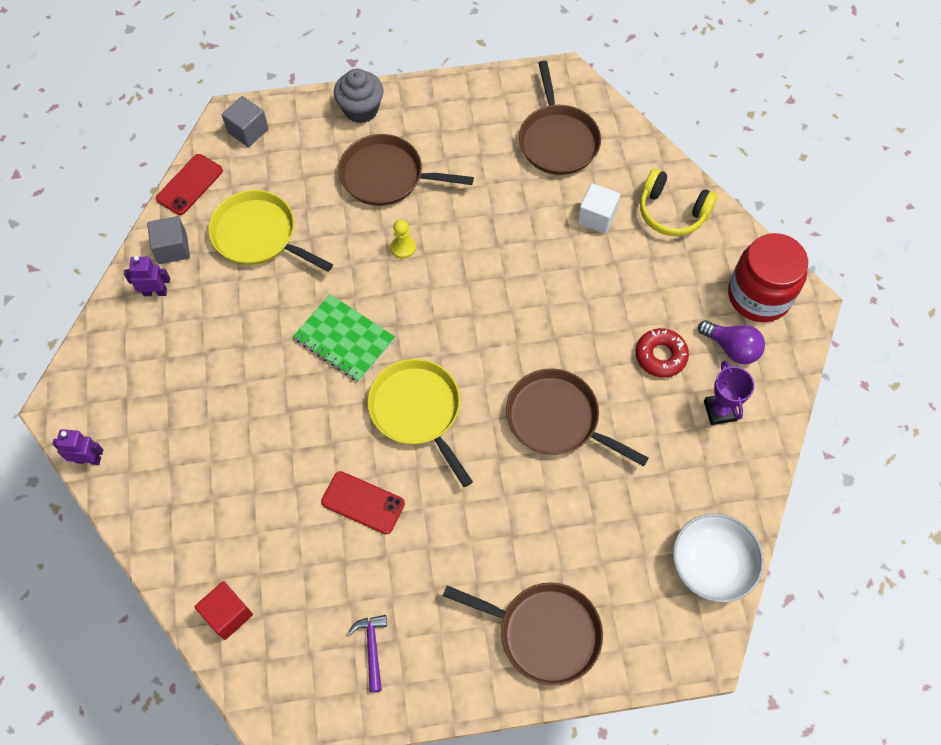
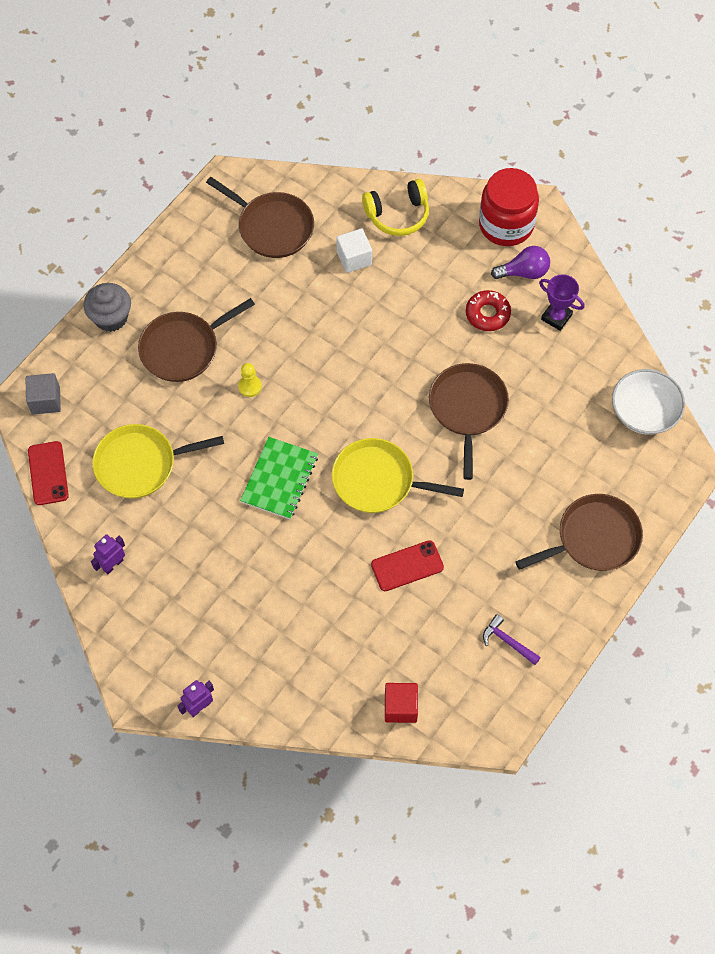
camera: 45 degrees left, 0 degrees up
(172, 248) = (89, 526): grey cube -> none
(344, 339) = (279, 479): green notebook -> green notebook turned 60 degrees counterclockwise
(556, 419) = (467, 408): brown pan -> brown pan turned 105 degrees clockwise

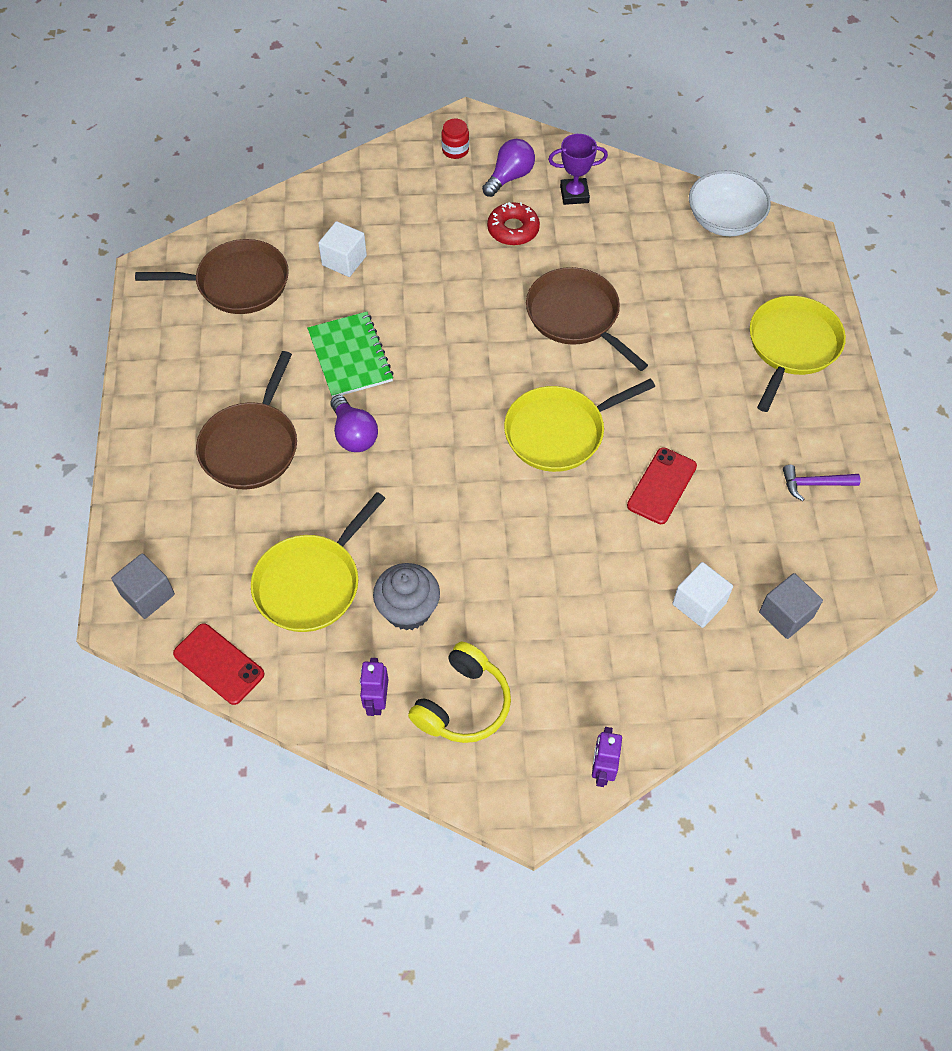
camera: 40 degrees left, 5 degrees down
(111, 317) = (146, 468): grey cupcake -> grey cupcake (408, 610)
(250, 386) = (353, 434): yellow pawn -> purple light bulb
(279, 479) = (466, 496): green notebook -> green notebook (350, 356)
(354, 657) = (699, 603): none -> white cube
(398, 215) = (349, 200): yellow headphones -> yellow headphones (463, 704)
(400, 707) = (786, 614): red cube -> grey cube
(506, 225) = (455, 150): red jar -> red jar, size x0.43
(594, 538) = (792, 346): brown pan -> yellow pan

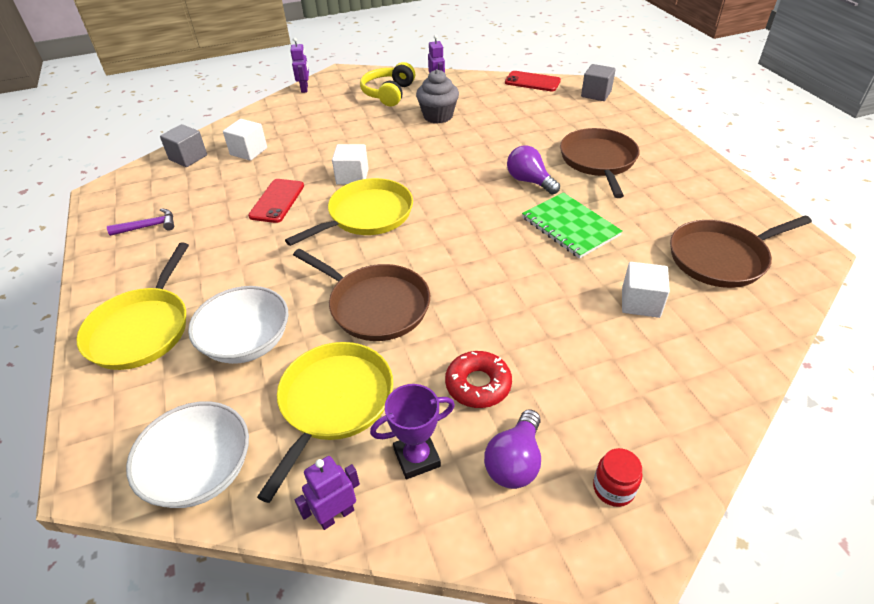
camera: 165 degrees right, 15 degrees down
(311, 583) = (504, 114): yellow pan -> yellow pan (334, 402)
(563, 505) = (352, 177): none -> white cube
(634, 176) = (336, 515): none -> purple robot
(694, 309) = (247, 342): none -> white bowl

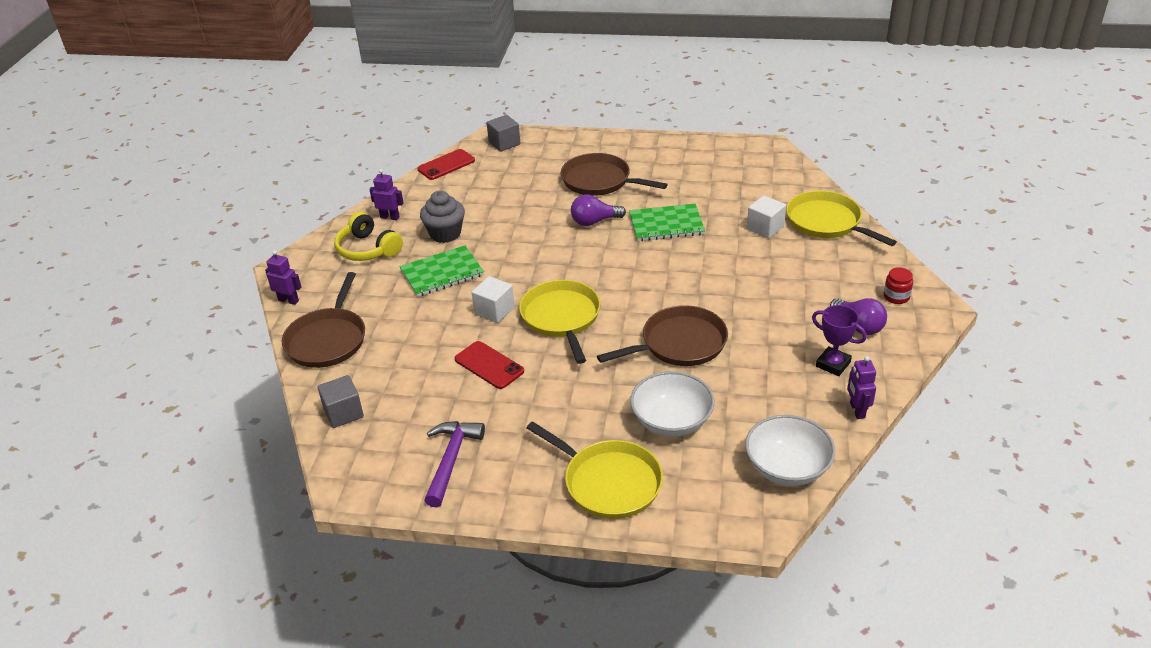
camera: 60 degrees left, 5 degrees down
(148, 226) = (451, 460): purple hammer -> purple hammer, size x1.54
(248, 151) = (378, 367): white cube -> none
(334, 402) = (764, 389): yellow pan -> yellow pan (826, 222)
(384, 134) = (442, 273): none -> green notebook
(417, 457) = (833, 364): purple trophy -> purple trophy turned 60 degrees counterclockwise
(478, 385) = (790, 320): red donut -> none
(721, 258) = (749, 180): brown pan -> brown pan (328, 340)

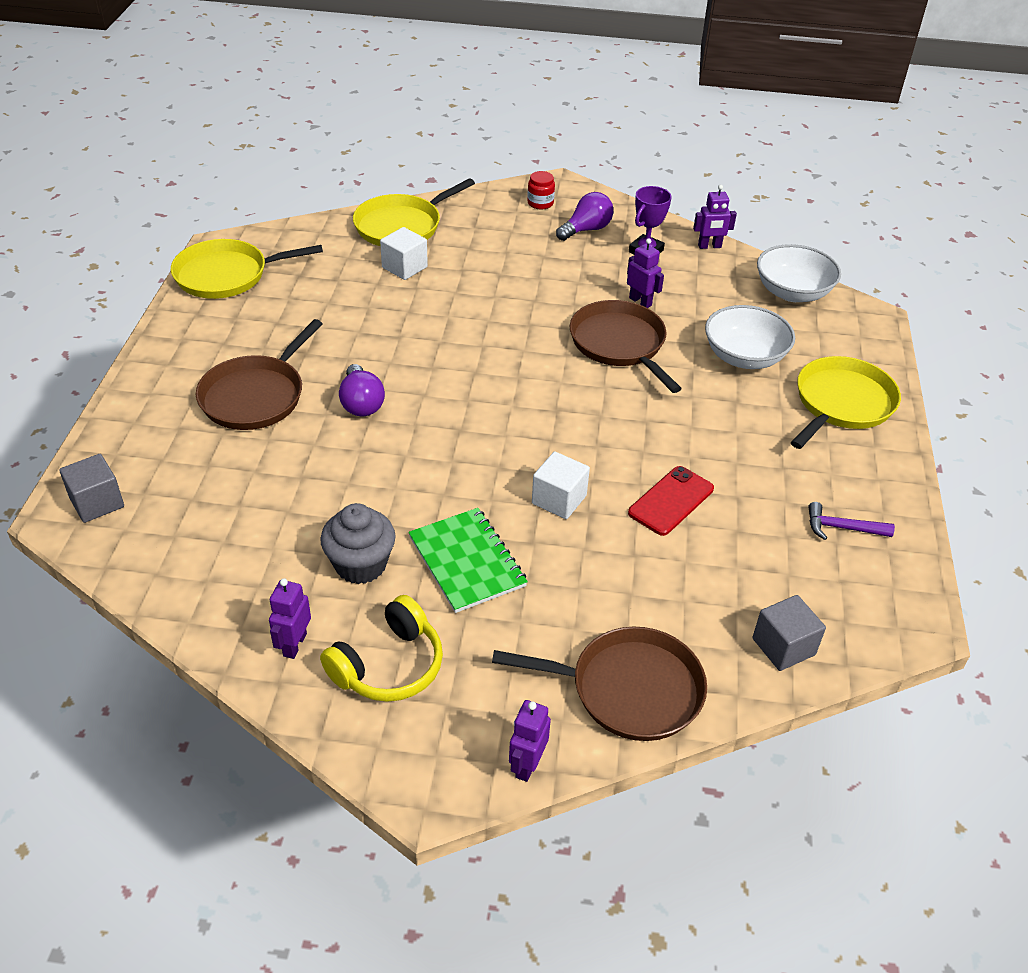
camera: 95 degrees left, 5 degrees up
(446, 165) = (141, 577): red phone -> none
(451, 460) = (842, 528): purple hammer -> purple hammer, size x0.65
(561, 317) = (574, 436): yellow pan -> yellow pan (226, 275)
(666, 224) = (382, 340): green notebook -> none
(746, 358) = (640, 301): none -> purple robot

